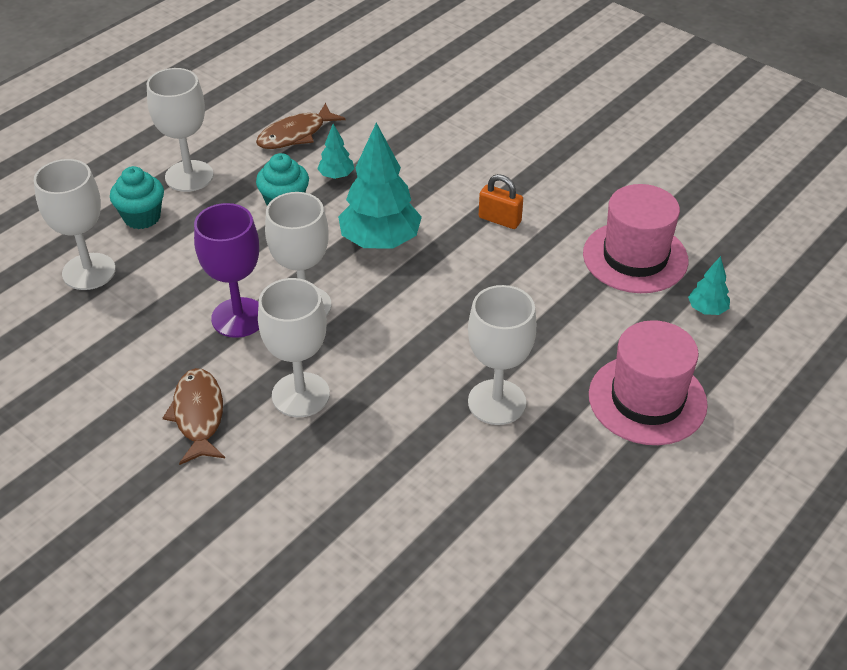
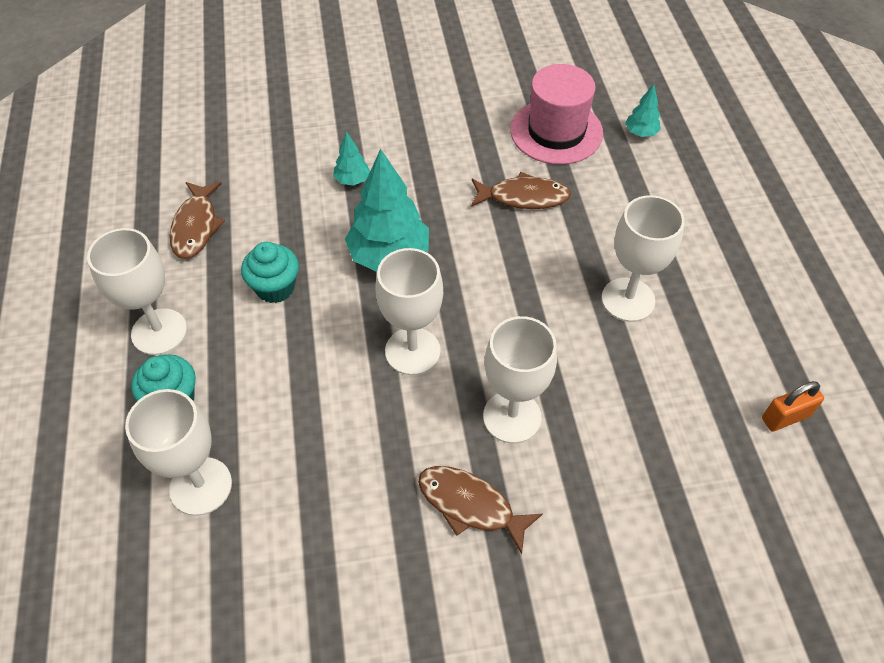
camera: 50 degrees left, 10 degrees up
(238, 317) = (381, 405): purple goblet -> none
(336, 176) = (280, 233): turquoise tree -> turquoise tree (352, 180)
(499, 220) = (441, 173): orange padlock -> orange padlock (785, 417)
(533, 279) = (523, 197): none -> brown fish
(647, 399) = (695, 218): pink hat -> none

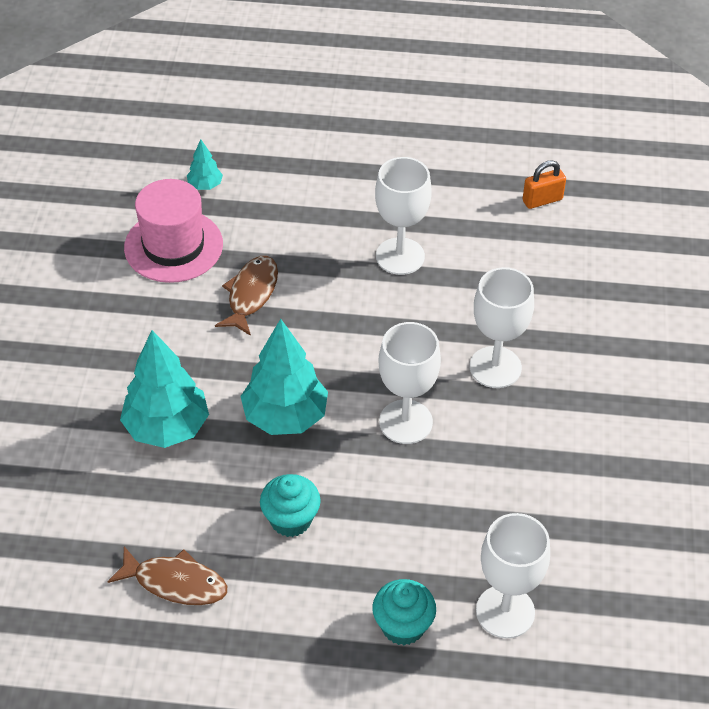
camera: 75 degrees left, 5 degrees down
(159, 332) = (313, 632): white goblet -> none
(352, 180) = (167, 427): turquoise tree -> turquoise tree, size x2.11
(470, 505) = (571, 415): brown fish -> none
(785, 417) = (542, 200): orange padlock -> orange padlock turned 75 degrees clockwise

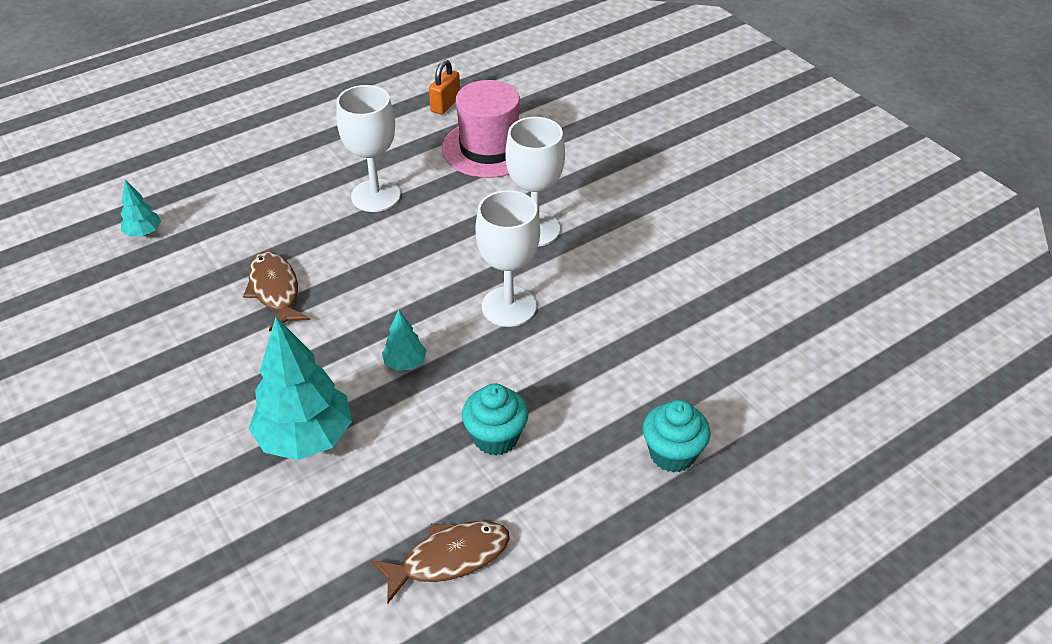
camera: 40 degrees left, 5 degrees down
(173, 246) = (160, 293): pink hat -> pink hat (489, 148)
(285, 417) = (405, 363): turquoise tree -> turquoise tree, size x0.47
(505, 611) = (732, 390): white goblet -> none

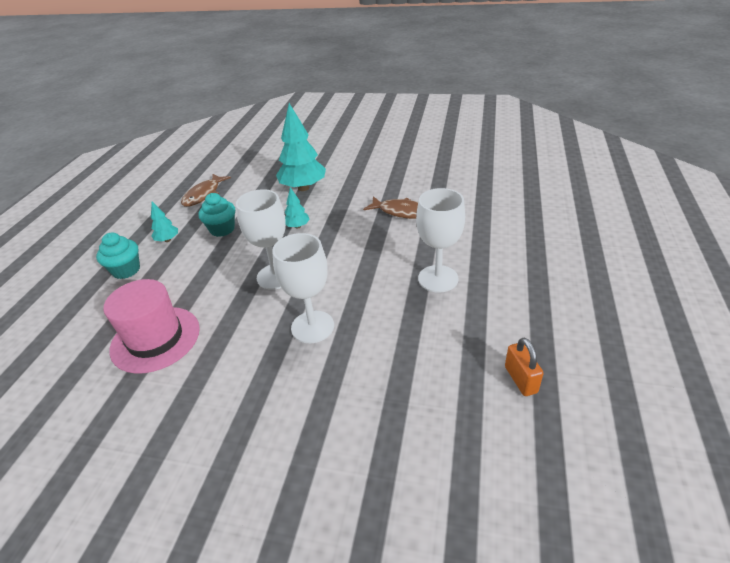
camera: 140 degrees right, 5 degrees down
(143, 233) = (503, 192): turquoise tree -> turquoise tree (167, 240)
(489, 148) = (426, 364): pink hat -> pink hat (155, 339)

